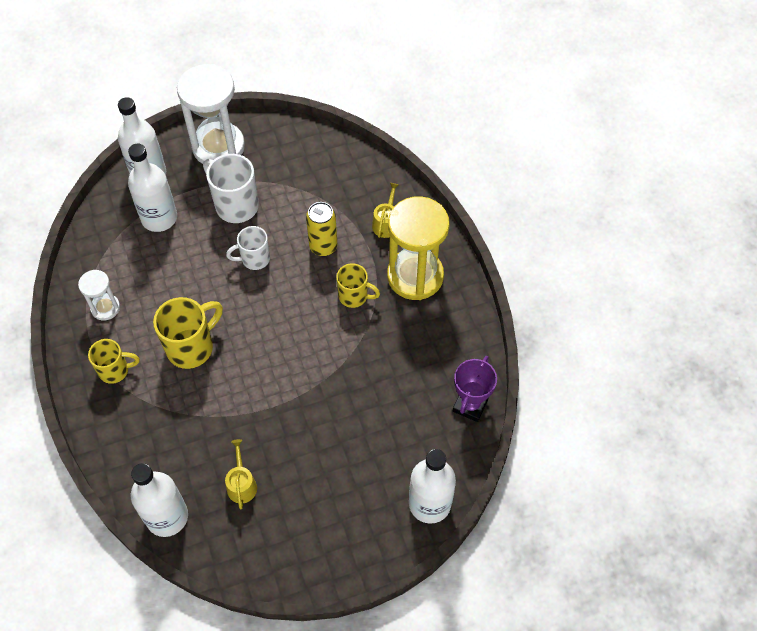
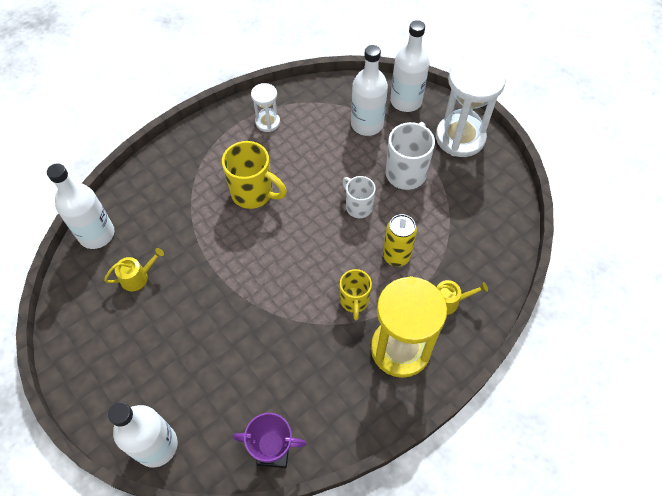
camera: 70 degrees right, 0 degrees up
(115, 370) = (214, 150): yellow mug -> none

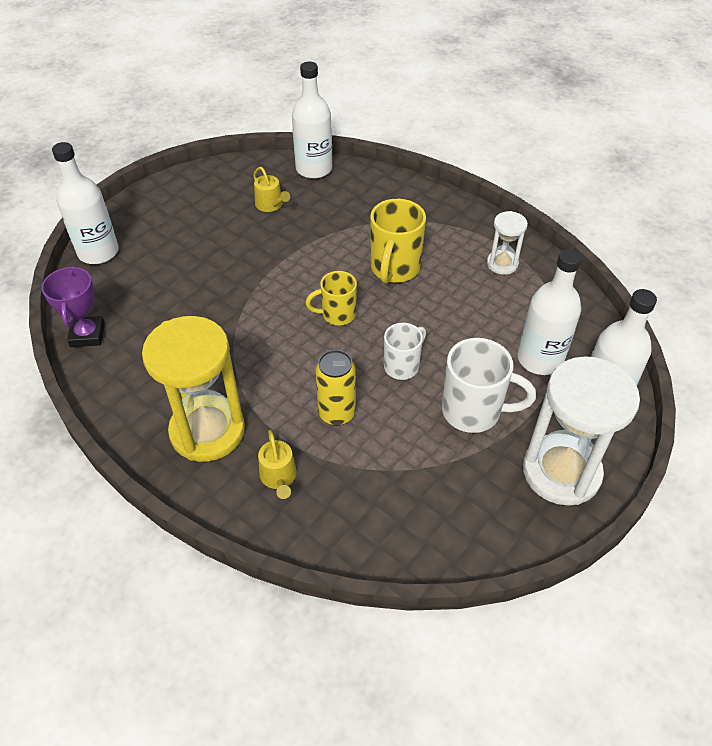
camera: 80 degrees right, 10 degrees down
(354, 301) = (266, 379): yellow mug -> yellow mug (337, 315)

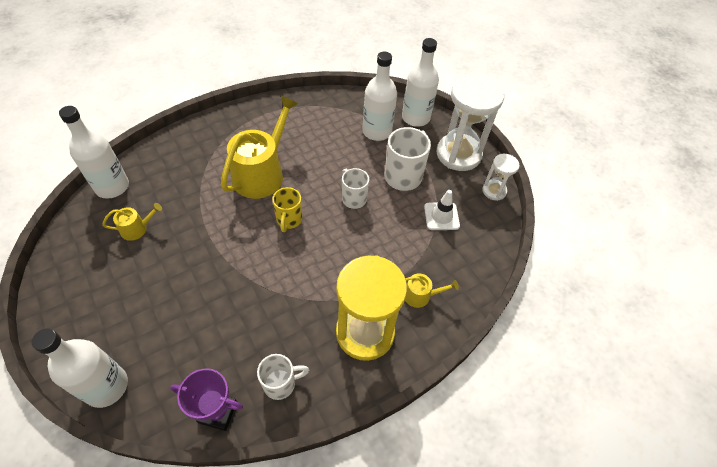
camera: 75 degrees left, 5 degrees up
(127, 373) = (281, 383): none -> white mug
(337, 413) = (379, 247): yellow can -> none
(394, 269) = (262, 173): yellow mug -> yellow watering can
(423, 474) = (441, 216): none -> white traffic cone
(502, 264) = (289, 117): white hourglass -> white hourglass (494, 191)

